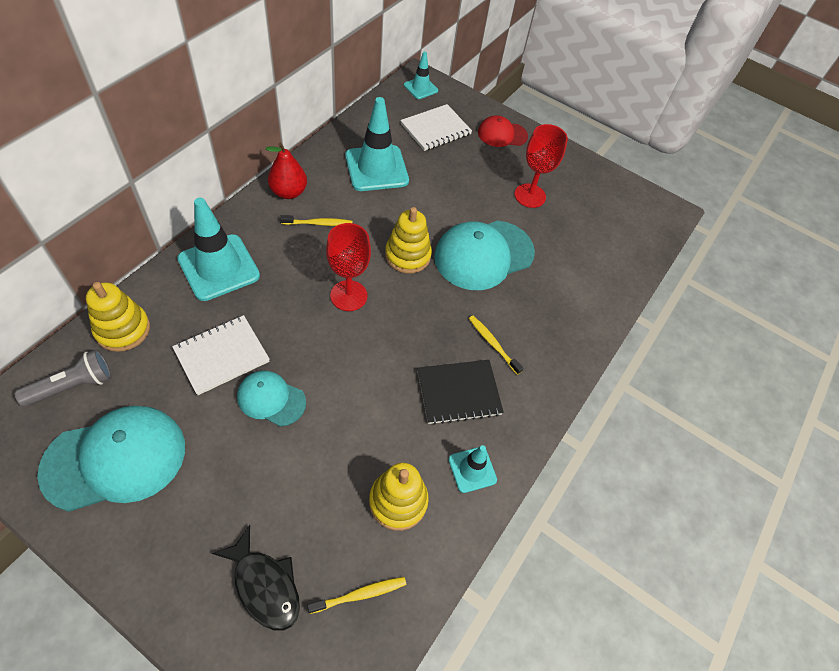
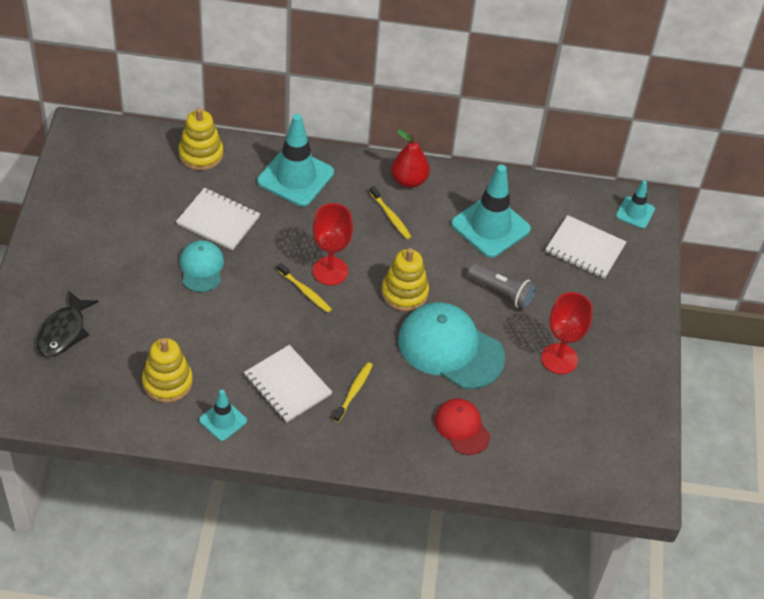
camera: 65 degrees right, 5 degrees down
(73, 386) = (140, 155): grey flashlight -> grey flashlight (502, 292)
(115, 459) = (102, 207): turquoise cap -> none
(360, 594) = (86, 388): yellow toothbrush -> yellow toothbrush (305, 291)
(459, 393) = (287, 385): black notebook -> white notebook
(502, 134) = (629, 305): red cap -> red cap (462, 427)

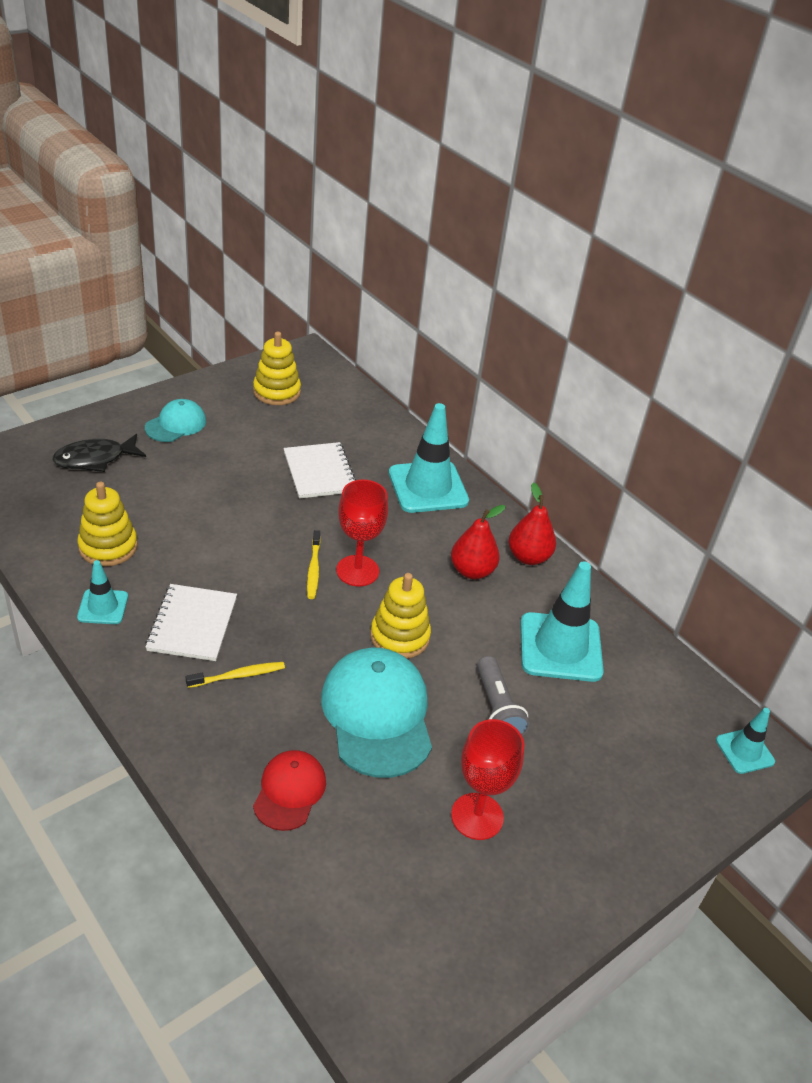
camera: 45 degrees right, 10 degrees down
(201, 154) = (373, 423): yellow stacking toy -> yellow stacking toy (276, 392)
(201, 267) = (257, 492): turquoise cap -> turquoise cap (176, 424)
(390, 216) = (472, 571): yellow toothbrush -> red pear
(585, 249) = (641, 740): white notebook -> none

